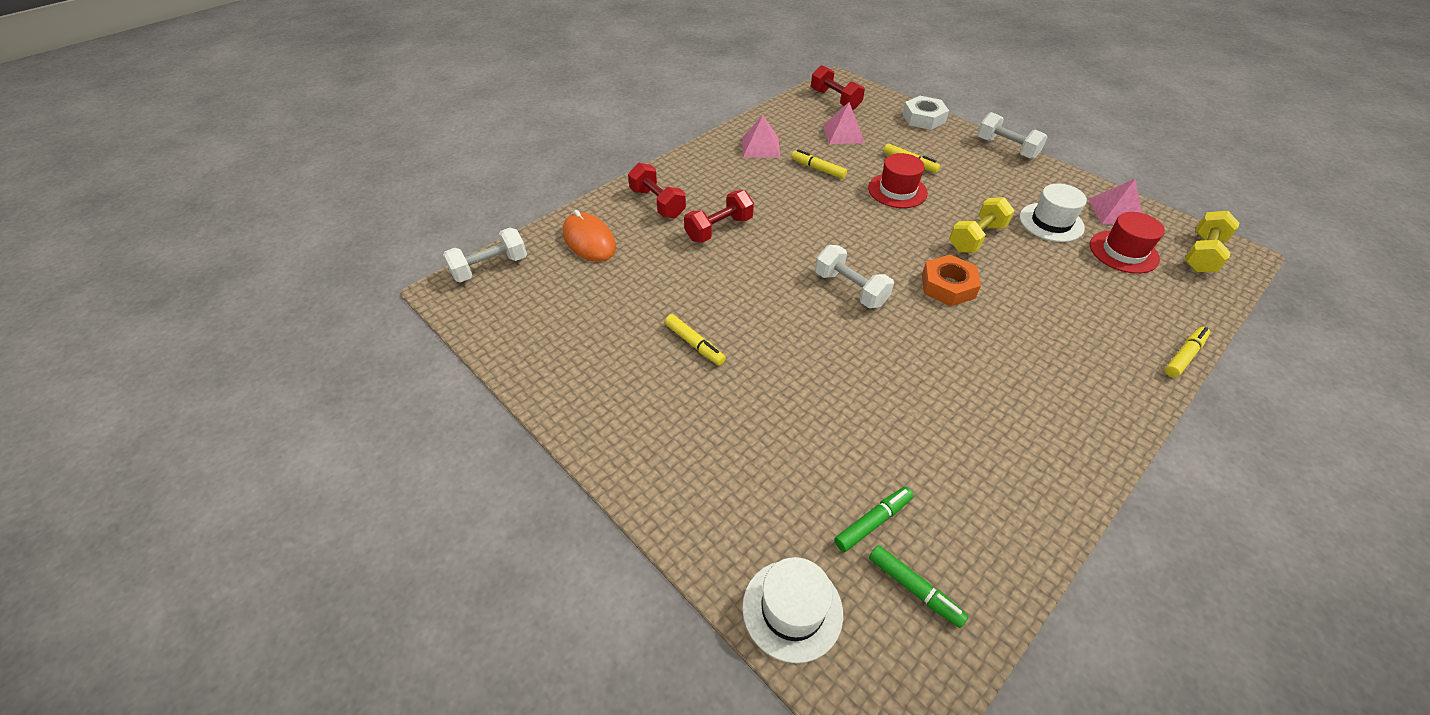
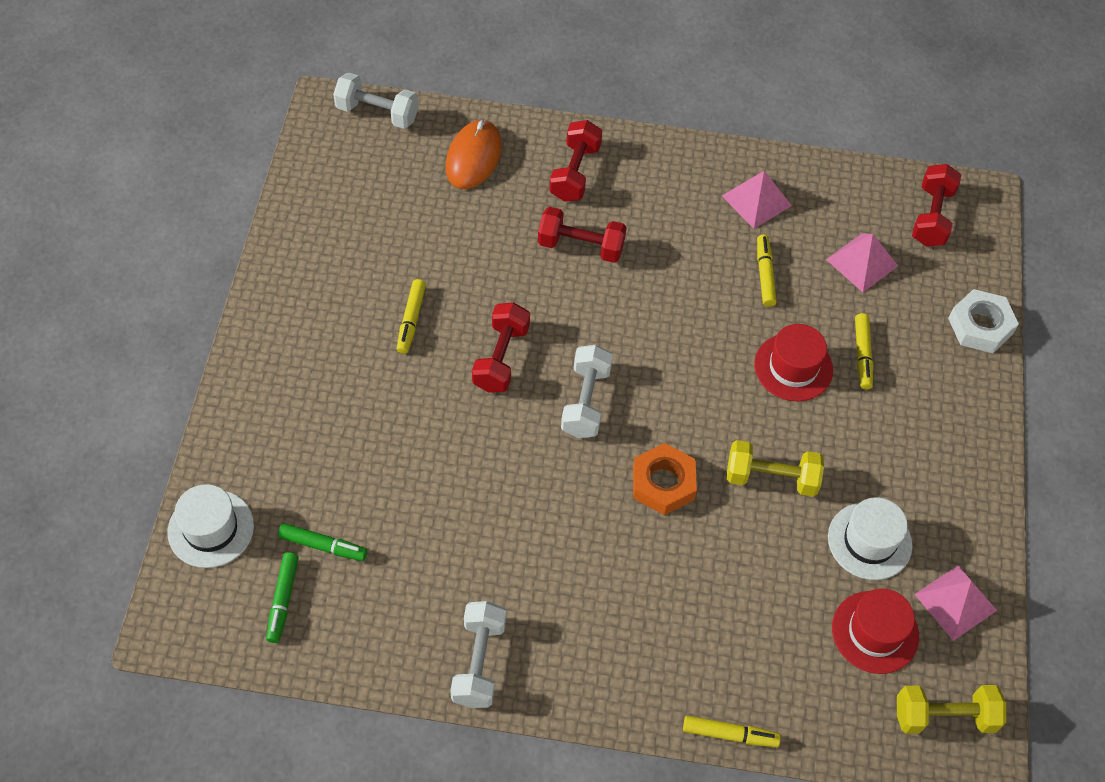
camera: 50 degrees right, 10 degrees up
(775, 312) = (501, 358): none -> red dumbbell
(1006, 148) = (995, 441): white dumbbell -> white dumbbell (479, 662)

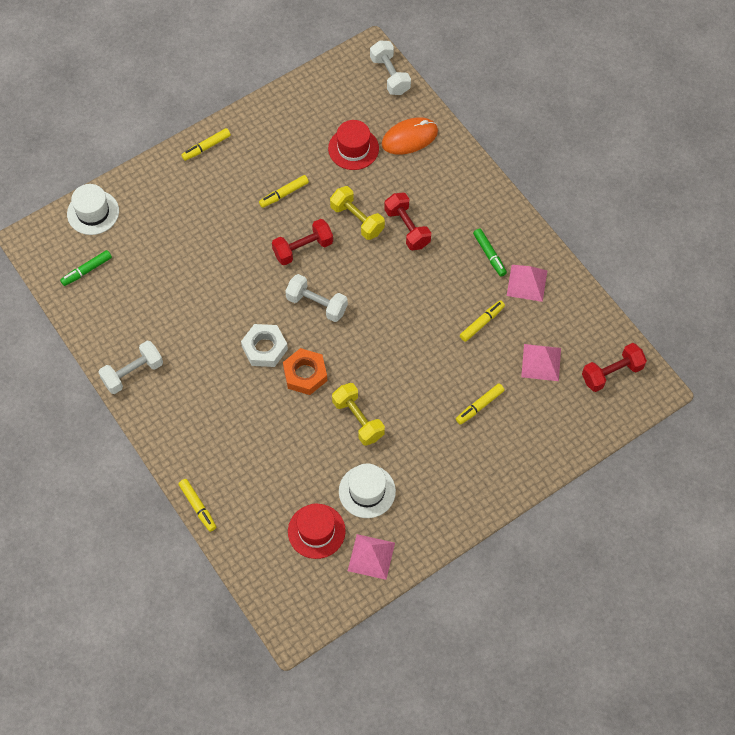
camera: 50 degrees right, 5 degrees up
(262, 344) = (206, 147): none -> yellow marker
(323, 546) = (128, 262): green marker -> green marker (489, 255)
(575, 172) = (450, 188): red dumbbell -> none
(586, 401) = (316, 304): white dumbbell -> white dumbbell turned 60 degrees clockwise
(793, 367) = (436, 380): red hat -> red hat (353, 148)
(944, 716) = (300, 596): yellow dumbbell -> yellow dumbbell (357, 220)
(980, 326) = (561, 449): white nut -> white nut (264, 348)

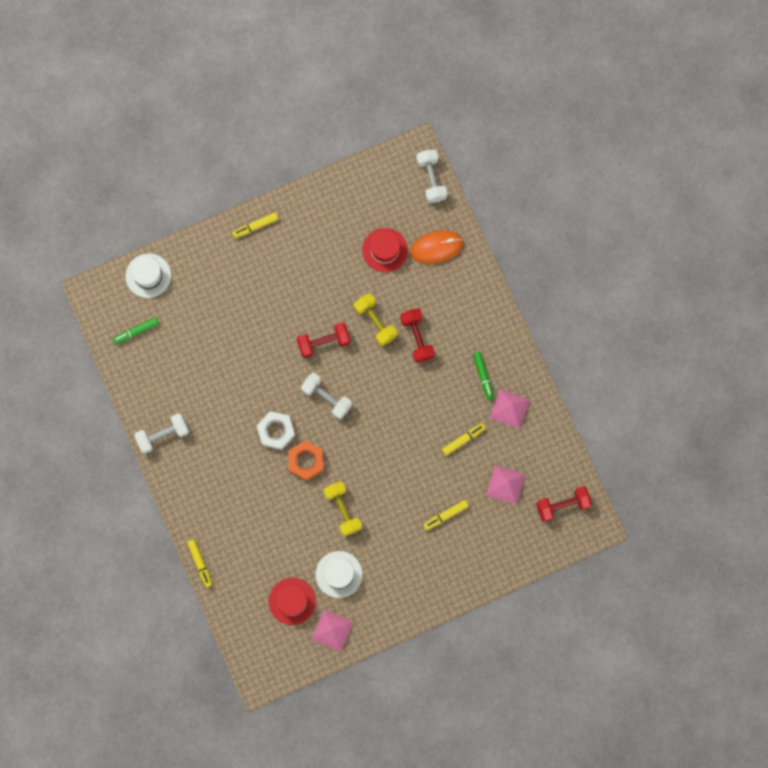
camera: 10 degrees right, 15 degrees up
(284, 194) = (316, 285): yellow marker -> none

